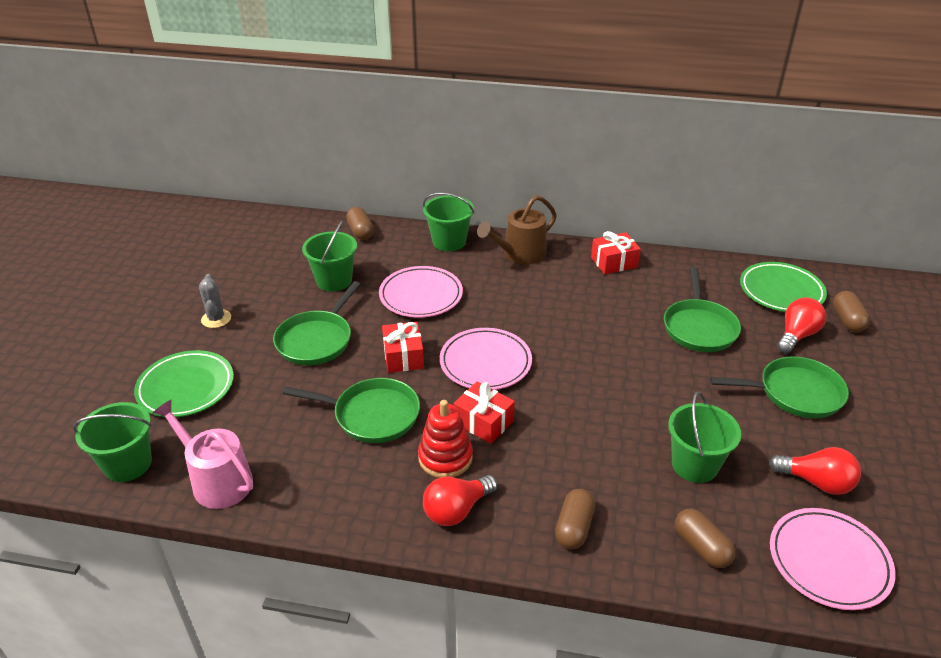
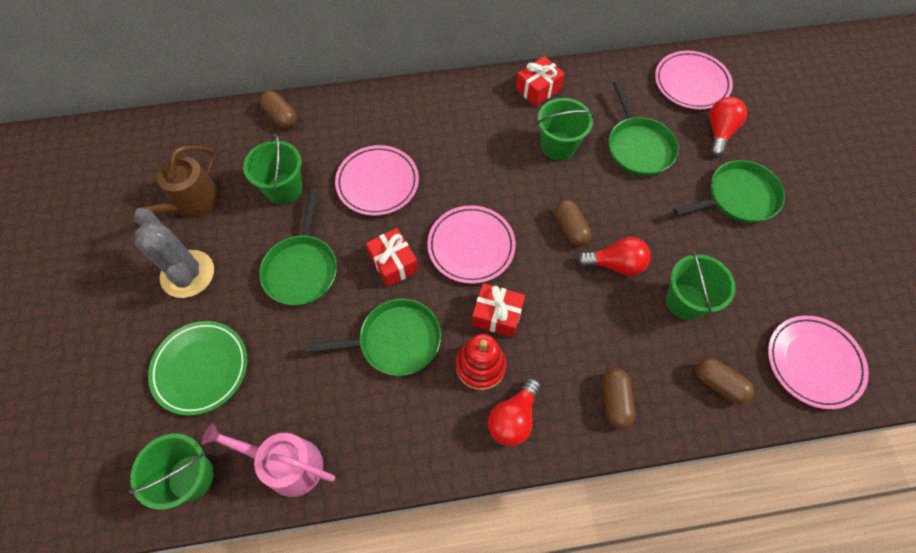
camera: 20 degrees left, 25 degrees up
(216, 319) = (187, 274): grey cactus -> grey cactus, size x1.76
(449, 242) = (375, 105): green bucket -> green bucket (558, 146)
(520, 254) = (449, 103): brown watering can -> brown watering can (191, 203)
(781, 291) = (691, 83): green plate -> pink plate
(816, 482) = (781, 287): red light bulb -> red light bulb (615, 264)
(847, 320) = (753, 102): brown capsule -> brown capsule (570, 228)

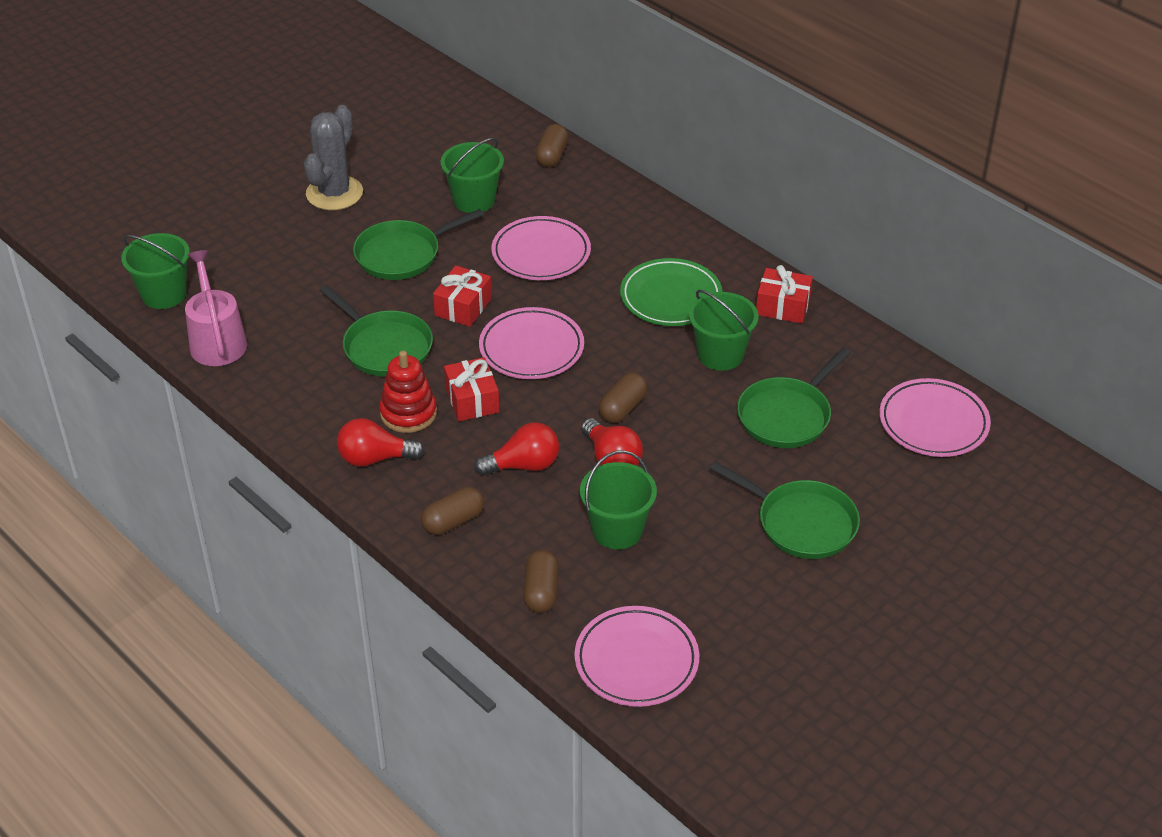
camera: 55 degrees right, 20 degrees down
(191, 203) = (404, 156): brown watering can -> none
(201, 368) = (257, 249): green plate -> green plate (671, 297)
(719, 132) = (883, 473): red light bulb -> red light bulb (523, 465)

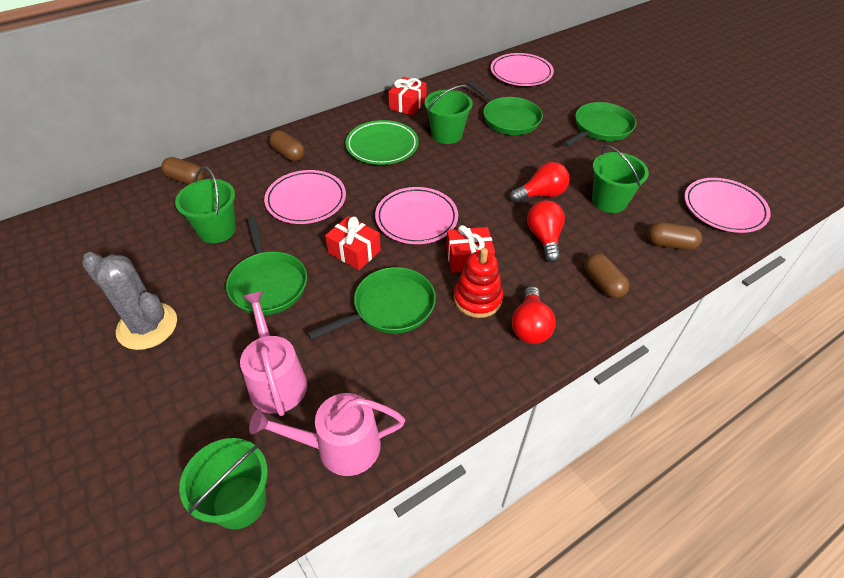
camera: 80 degrees left, 5 degrees up
(283, 287) = (276, 380): none -> pink watering can
(622, 408) = (490, 183): brown capsule -> brown capsule (288, 154)

